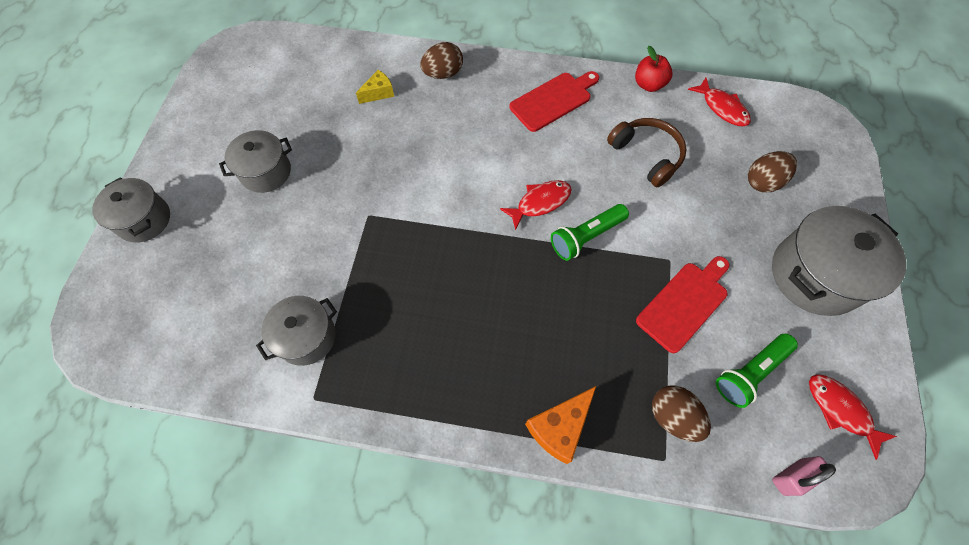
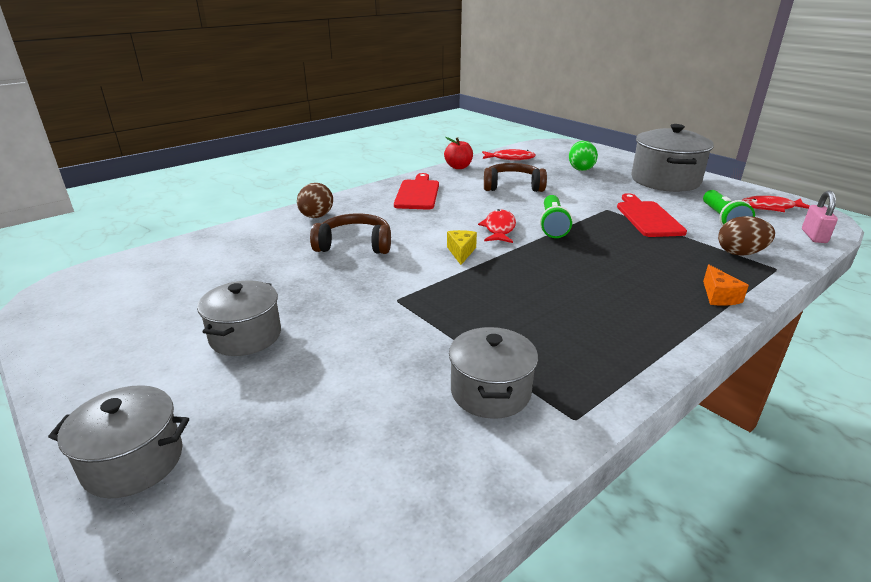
camera: 50 degrees left, 35 degrees down
(379, 93) = (278, 246): yellow cheese -> yellow cheese (461, 252)
(422, 132) = (355, 244): none -> brown headphones
(559, 427) = (719, 296): orange cheese -> orange cheese, size x0.63
(763, 182) = (581, 169): brown egg -> green egg

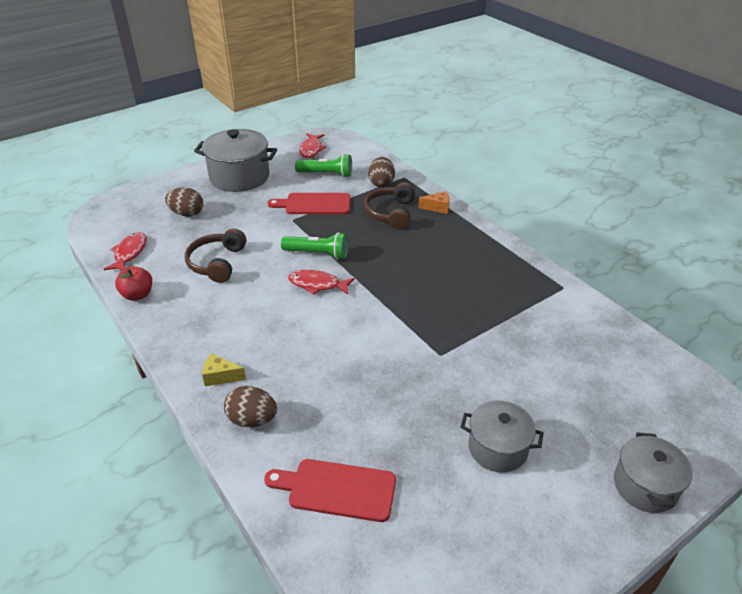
camera: 85 degrees left, 10 degrees up
(355, 244) = (333, 383): brown headphones -> brown headphones (390, 213)
(417, 193) = (210, 333): red cutting board -> red cutting board (337, 489)
(461, 252) = (361, 312): yellow cheese -> yellow cheese (220, 376)
(490, 392) = (546, 316): grey pot -> none
(581, 169) = (187, 213): green egg -> brown egg
(814, 236) = (361, 150): pink padlock -> none

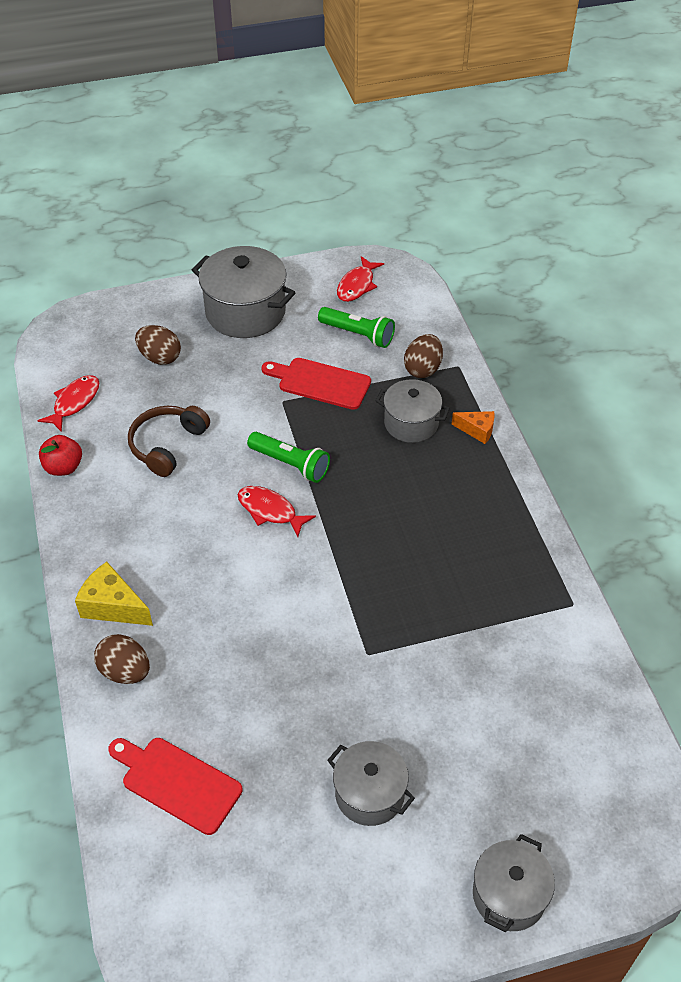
camera: 20 degrees right, 10 degrees up
(220, 376) = (113, 606): yellow cheese -> yellow cheese, size x1.57
(390, 213) = (411, 423): brown headphones -> grey pot

